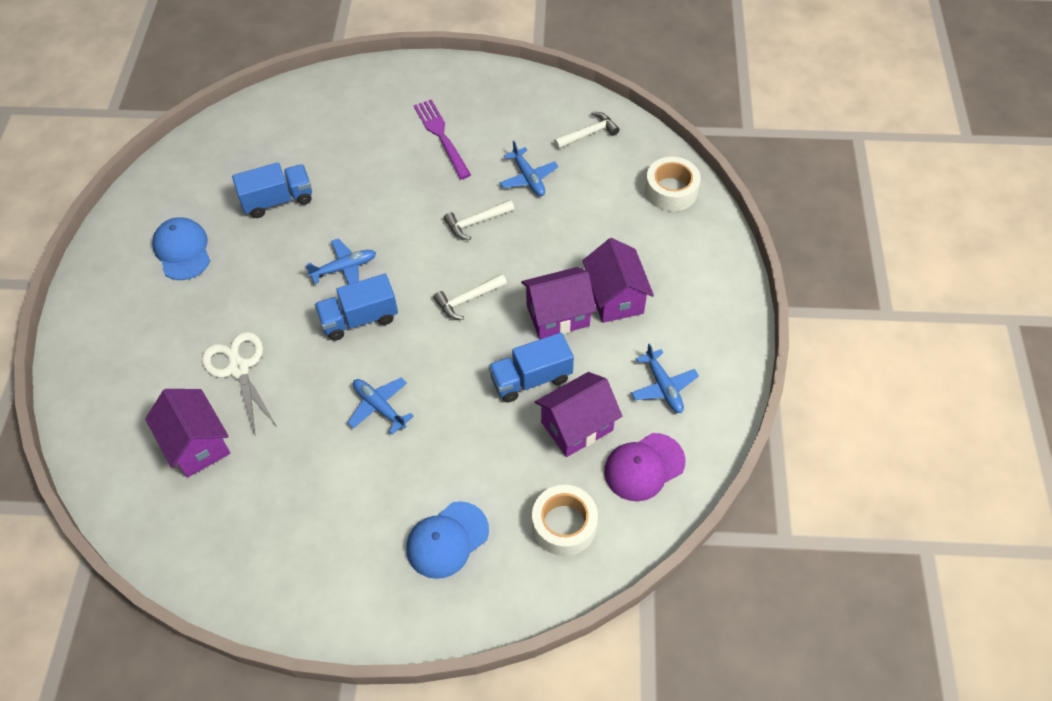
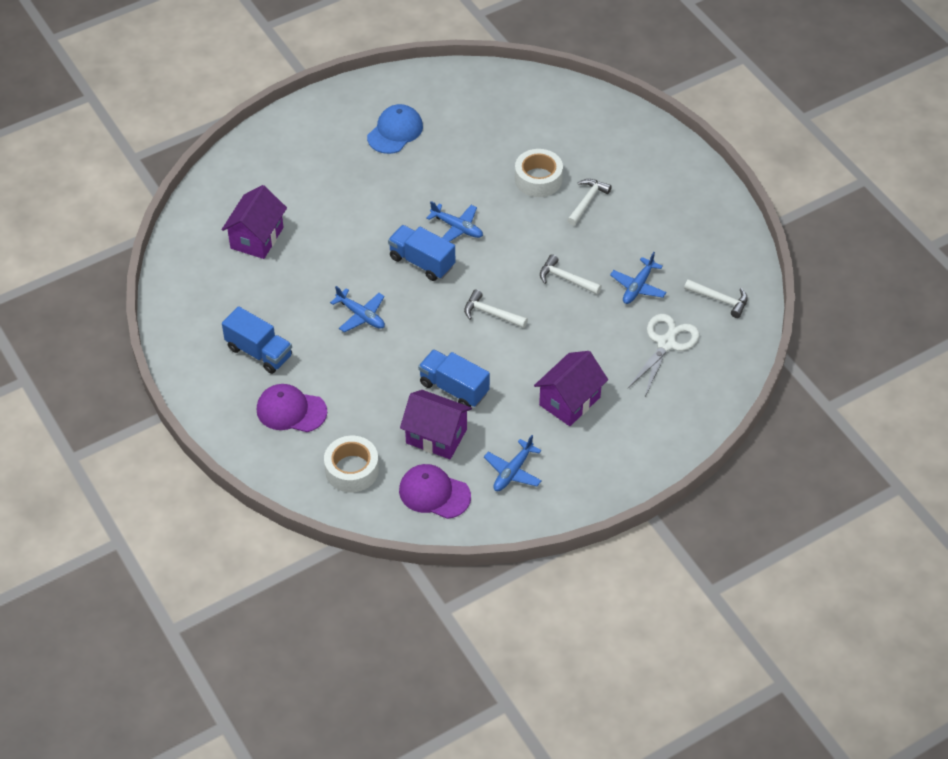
camera: 55 degrees right, 5 degrees down
(239, 368) = (328, 222): white scissors -> white scissors (666, 344)
(278, 200) = (483, 154): blue truck -> blue truck (259, 352)
(379, 407) = (361, 315): blue plane -> blue plane turned 120 degrees clockwise
(404, 158) = (587, 201): none -> white hammer
(441, 136) = (630, 210): purple fork -> none
(447, 540) = (291, 410): blue cap -> purple cap
(557, 315) = (522, 374): purple house -> none
(671, 191) = (709, 384): white tape -> white tape (538, 179)

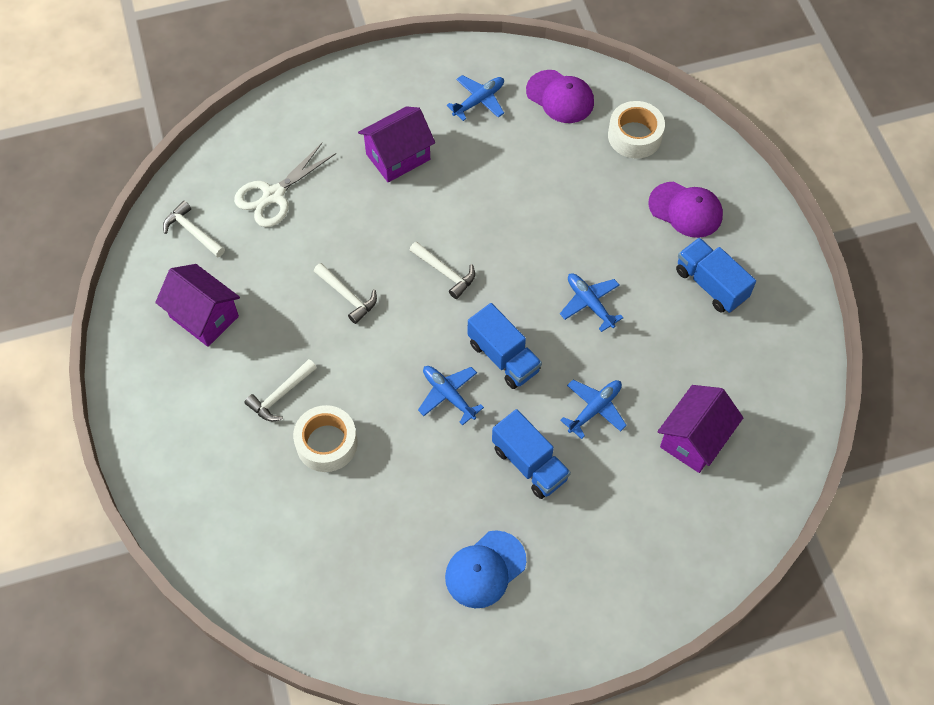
camera: 165 degrees left, 10 degrees up
(436, 436) = (543, 151): purple house -> purple house (204, 316)
(454, 388) = (511, 196): blue truck -> blue truck (529, 463)
(638, 286) = (272, 268): blue plane -> blue plane (595, 409)

